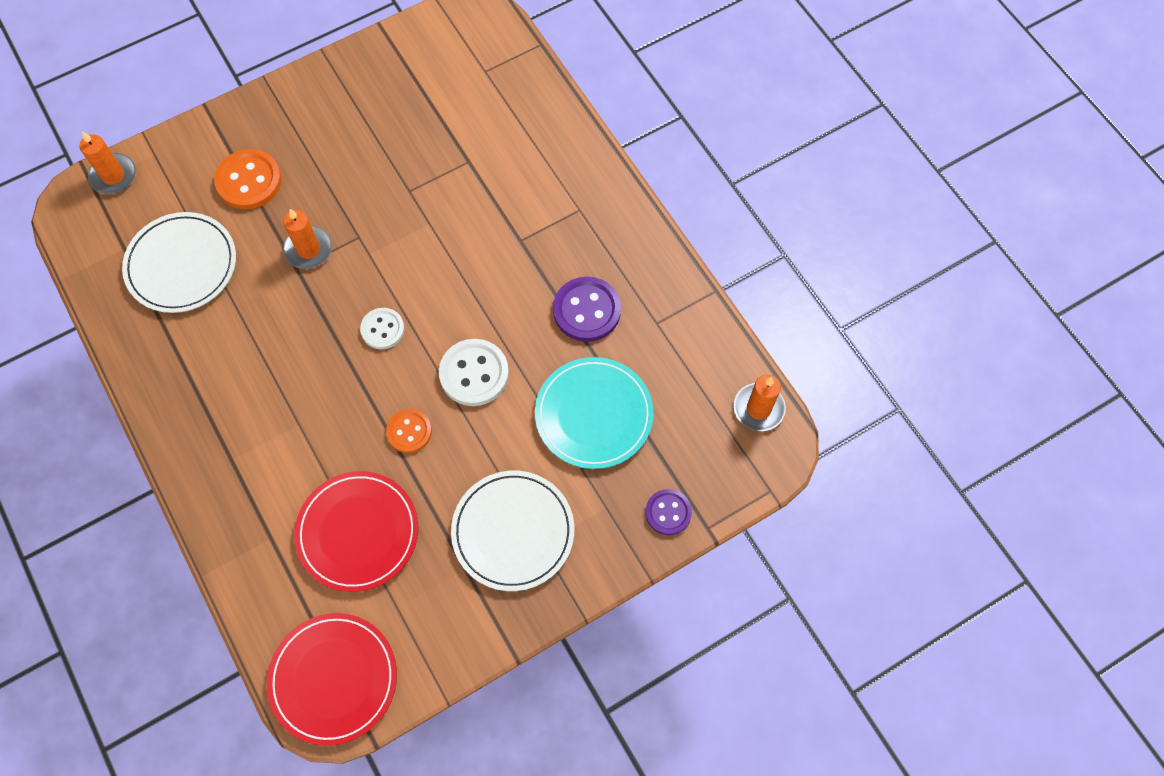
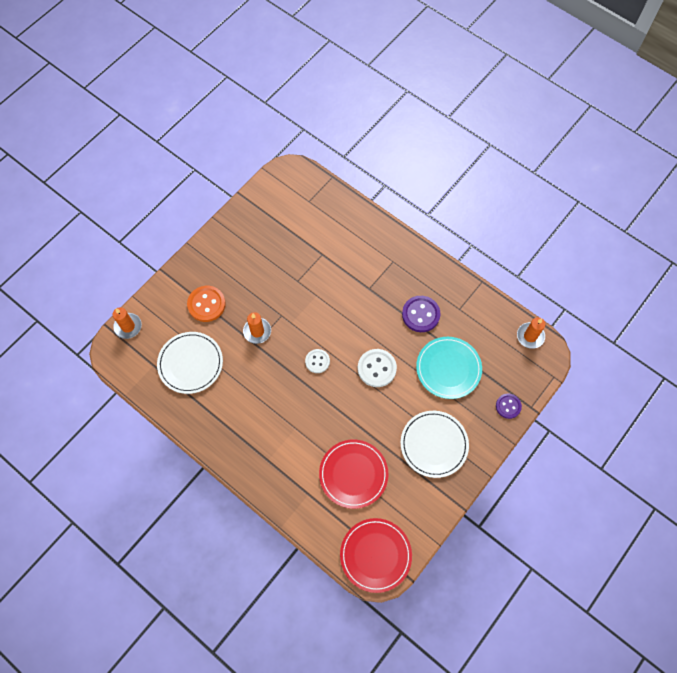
camera: 20 degrees left, 0 degrees up
(409, 431) = (356, 411): orange button -> none

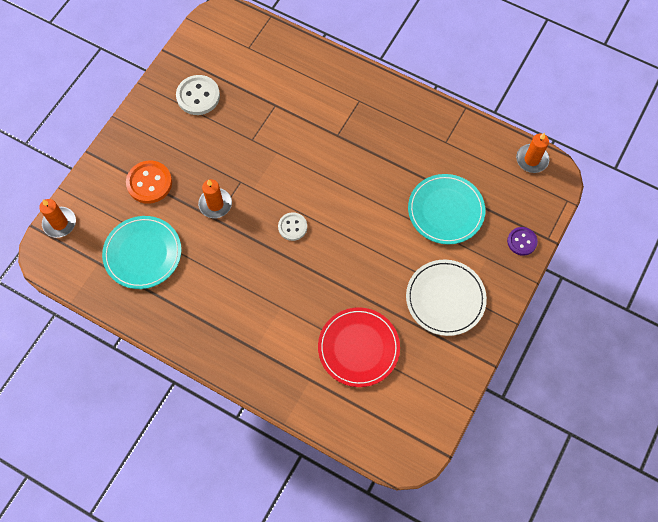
camera: 10 degrees left, 0 degrees up
(190, 363) = (143, 253): white plate -> turquoise plate
(375, 555) = (401, 435): red plate -> none
(376, 368) = (363, 224): white button -> white button (198, 96)
(420, 314) = (402, 155): purple button -> none

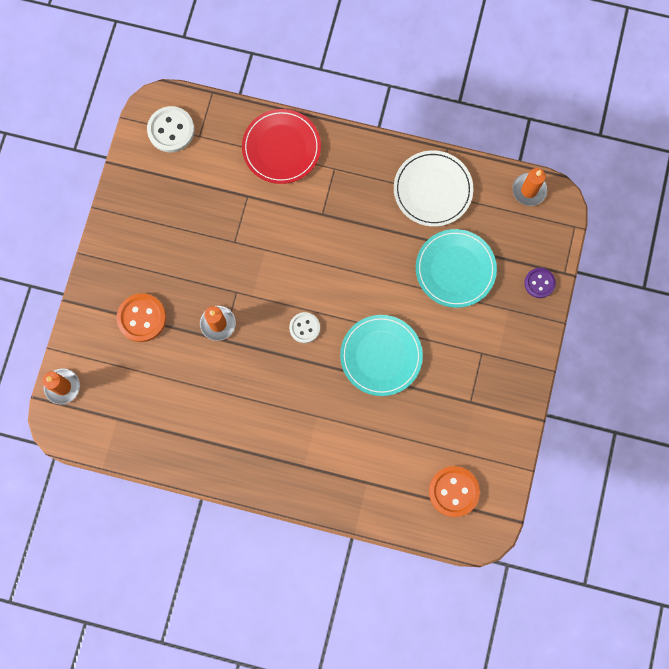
camera: 15 degrees left, 10 degrees up
(143, 253) = (159, 397): turquoise plate -> turquoise plate (381, 356)
(198, 96) = (162, 206): white button -> white button (171, 130)
(358, 348) = (406, 437): red plate -> red plate (281, 148)
(390, 410) = (453, 491): none -> orange button
(445, 298) = (478, 364): white plate -> white plate (432, 190)

